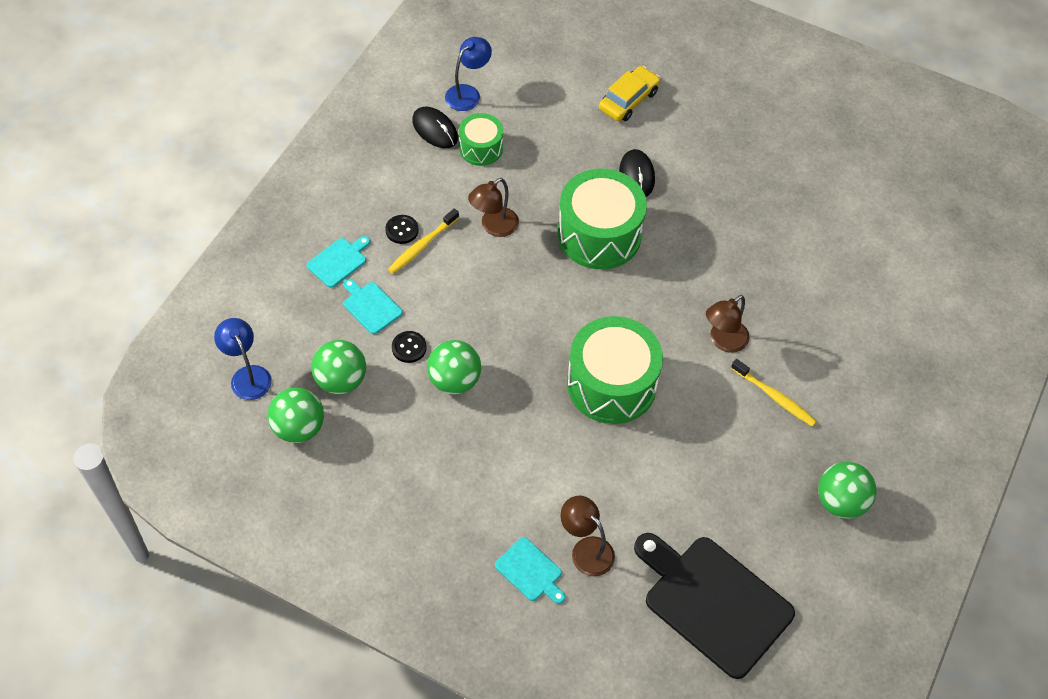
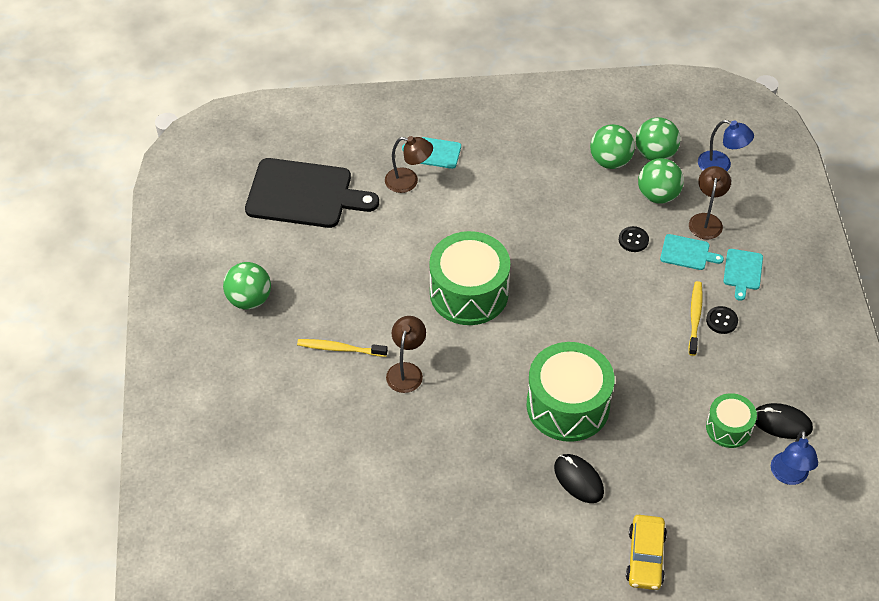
camera: 150 degrees right, 5 degrees down
(454, 380) = (582, 236): green ball -> green ball (610, 161)
(493, 227) = (655, 364): brown lamp -> brown lamp (706, 220)

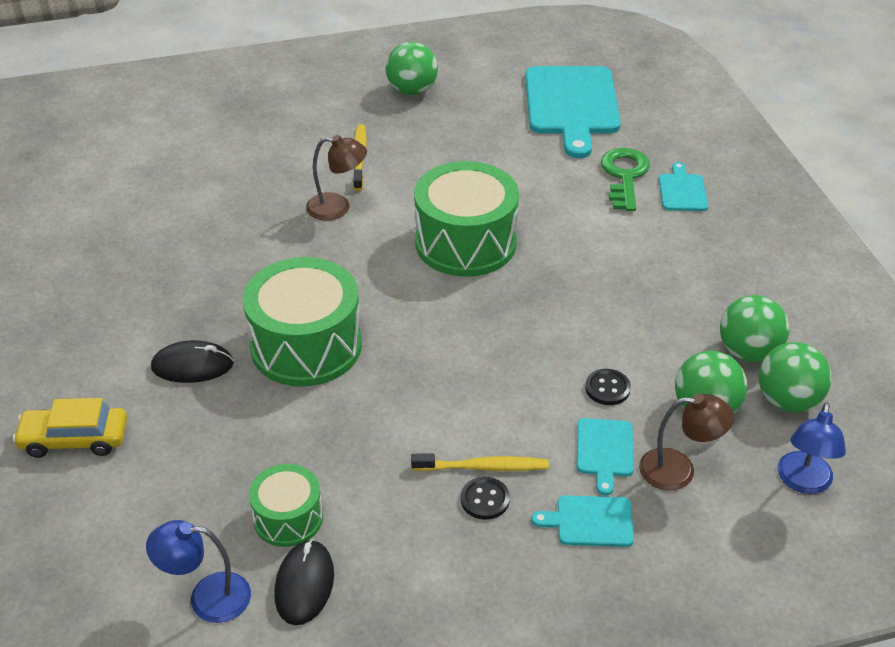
camera: 80 degrees right, 10 degrees down
(304, 194) = (571, 105): black cutting board -> turquoise cutting board
(408, 182) = (624, 176): brown lamp -> green key
(578, 480) = (192, 366): black mouse -> black mouse turned 45 degrees clockwise

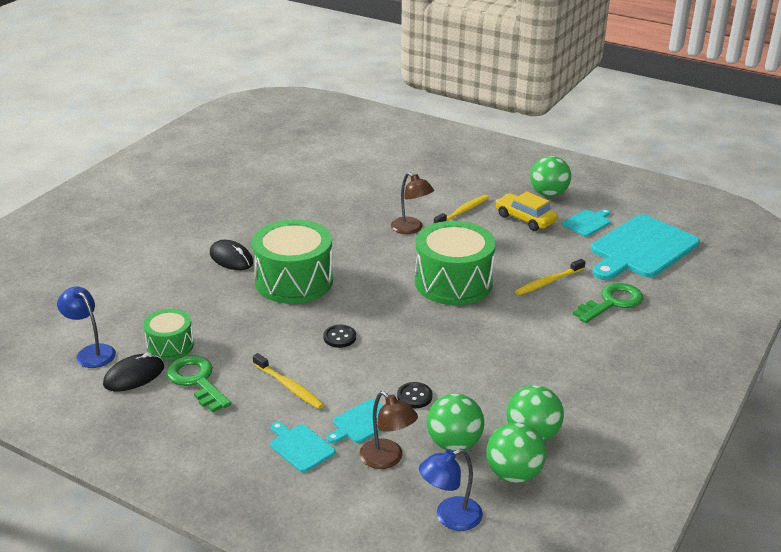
camera: 45 degrees right, 10 degrees down
(74, 439) = (140, 258): yellow car -> yellow car (525, 219)
(382, 535) = (196, 381): none -> green key
(485, 499) = (266, 400): black button -> black button (339, 337)
(546, 188) = (548, 282): none -> yellow toothbrush
(682, 191) = (639, 330): turquoise cutting board -> turquoise cutting board (587, 222)

